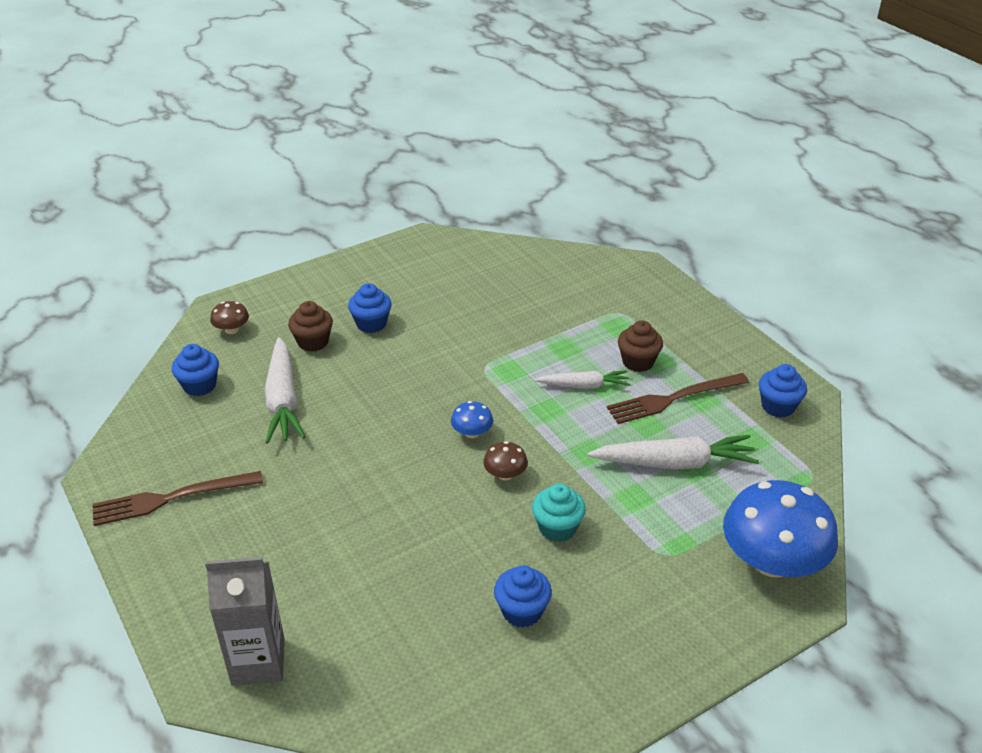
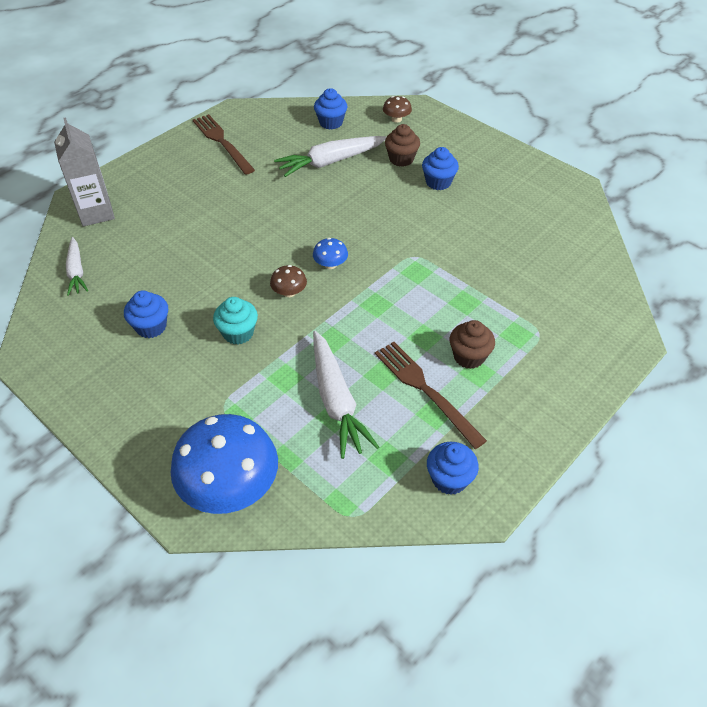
camera: 75 degrees right, 10 degrees up
(584, 386) = (417, 323): white carrot -> white carrot (76, 271)

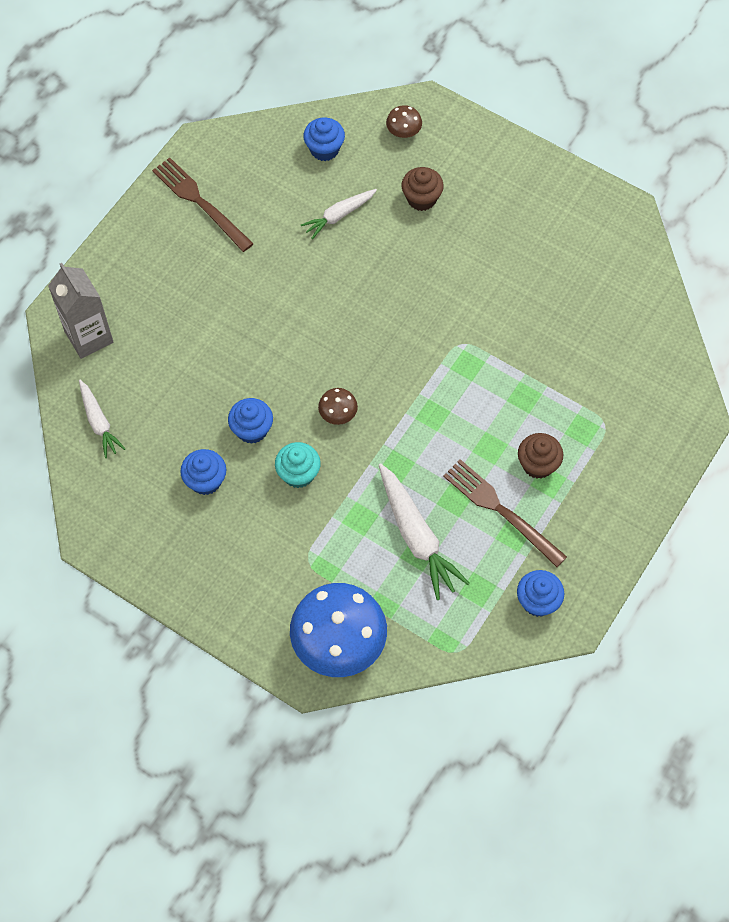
camera: 10 degrees left, 15 degrees up
(330, 162) = (339, 216): white carrot -> white carrot, size x0.61
(330, 264) = (373, 369): blue mushroom -> none
(438, 182) = (470, 230): blue cupcake -> blue cupcake (252, 429)

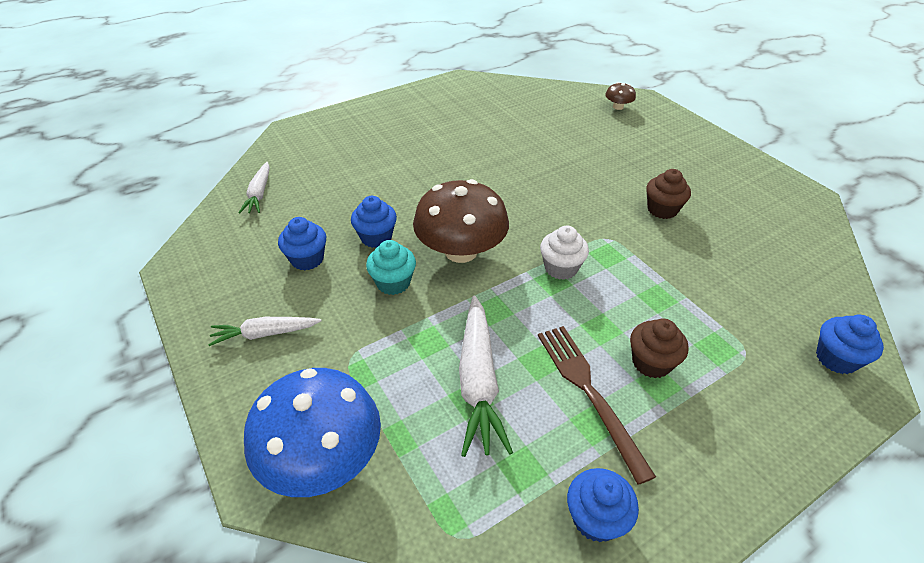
camera: 25 degrees right, 20 degrees down
(89, 337) = (300, 146): grey carton -> none
(200, 202) = (439, 103): brown fork -> none
(324, 149) = (550, 101): blue cupcake -> blue cupcake (836, 358)
(338, 413) = (461, 251): brown mushroom -> brown mushroom, size x2.30
(339, 216) = (540, 135): white carrot -> white carrot (265, 334)
(421, 198) = (615, 142): brown cupcake -> brown cupcake (662, 209)
(433, 397) = (561, 268): none -> white cupcake

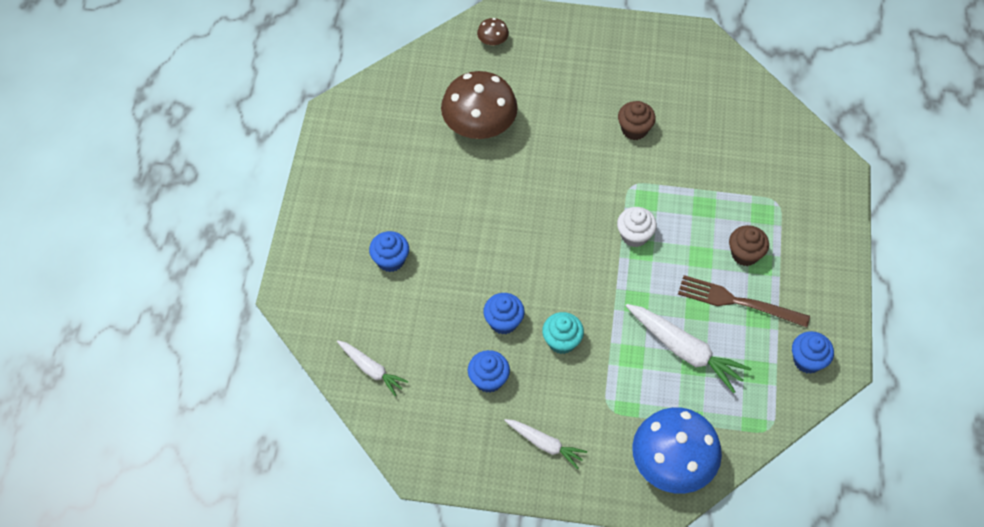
camera: 50 degrees left, 15 degrees up
(265, 334) = (545, 444): white carrot -> white carrot turned 90 degrees counterclockwise
(461, 251) = (566, 280): brown mushroom -> brown mushroom (479, 125)
(836, 358) = (815, 166): blue cupcake -> blue cupcake (390, 260)

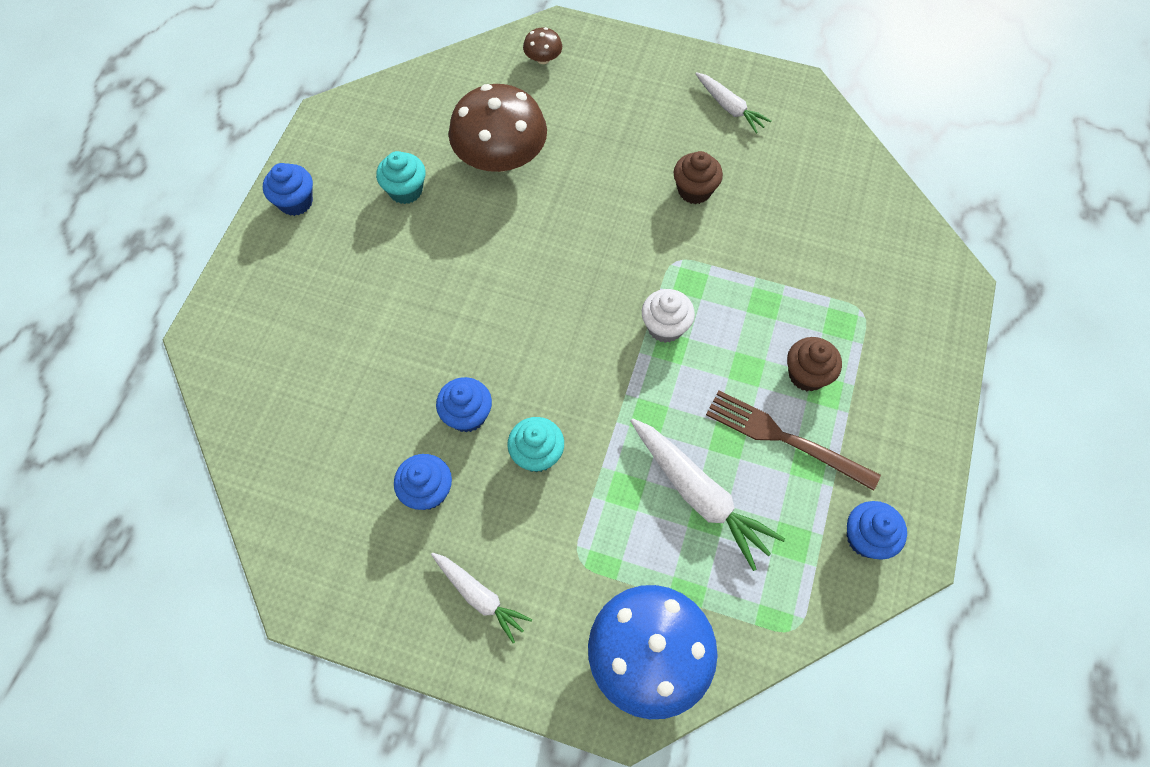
camera: 10 degrees right, 5 degrees up
(371, 370) = (280, 451): white carrot -> white carrot (729, 107)
(390, 260) = (345, 310): blue cupcake -> blue cupcake (296, 202)
(412, 162) = (405, 190): none -> turquoise cupcake

